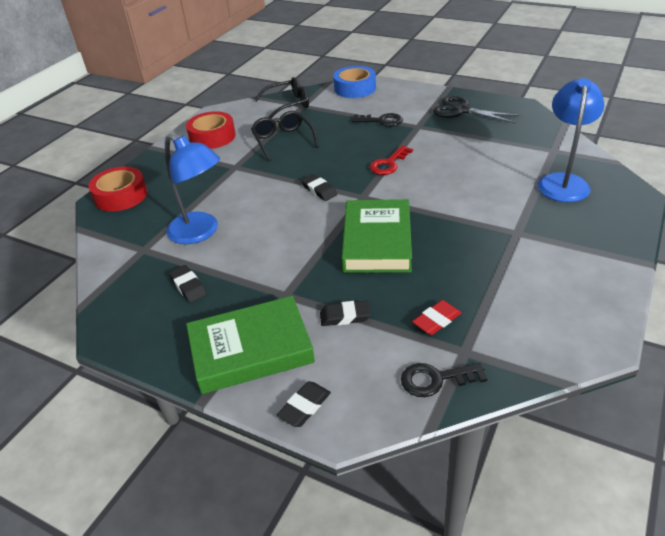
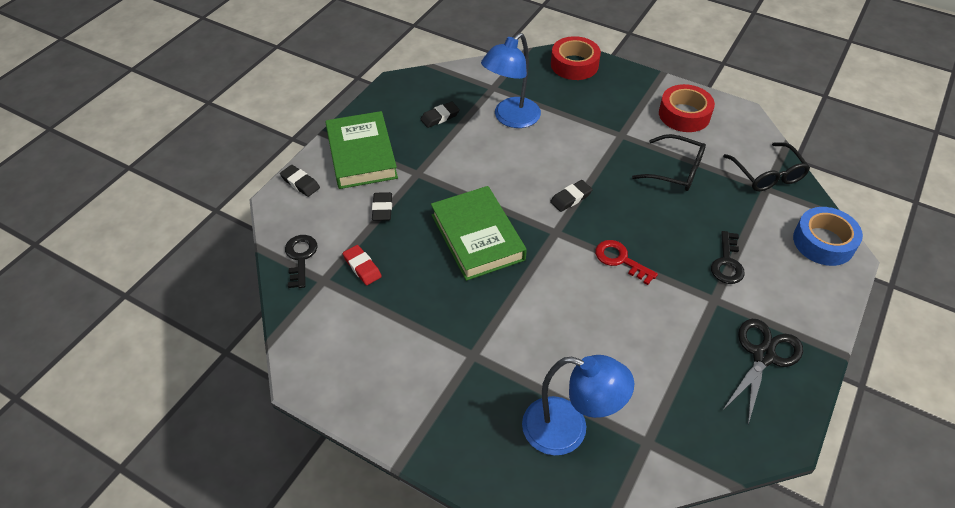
camera: 90 degrees right, 10 degrees up
(283, 140) = (675, 170): black glasses -> black glasses turned 45 degrees clockwise
(377, 241) = (477, 237): green book -> green book turned 60 degrees clockwise

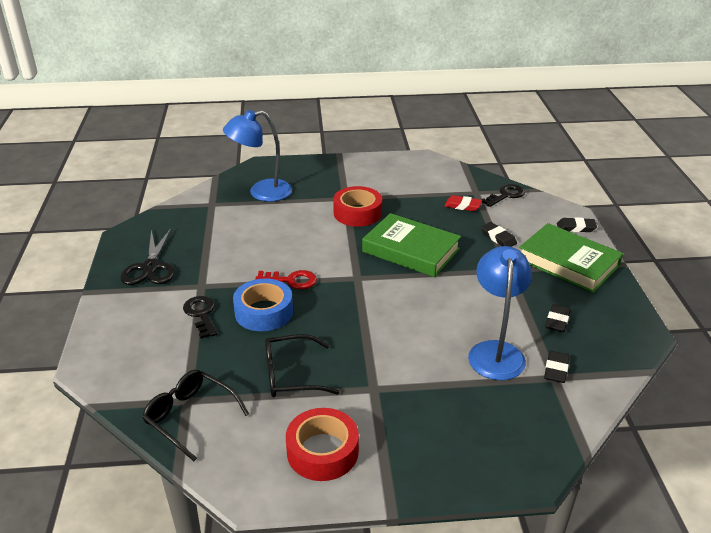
camera: 145 degrees right, 15 degrees down
(300, 257) = (506, 195): black key -> black key turned 90 degrees counterclockwise
(571, 198) = (368, 306): black eraser -> black eraser (556, 370)
(574, 65) = (508, 459): red tape -> red tape (357, 213)
(823, 242) = (113, 369): blue tape -> blue tape (264, 312)

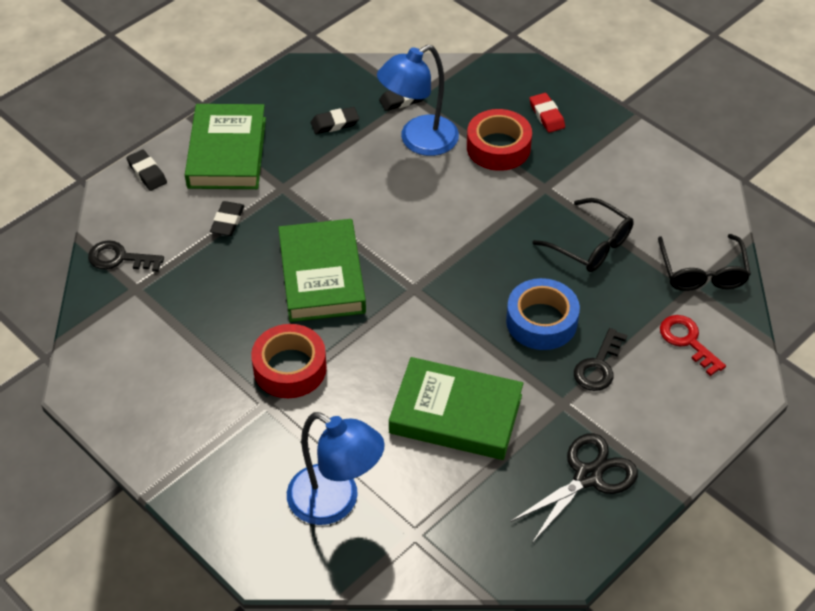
camera: 130 degrees left, 15 degrees up
(252, 247) = (455, 414): none -> green book
(291, 280) = (474, 336): red key -> red key (687, 341)
(322, 451) = (636, 177): red tape -> red tape (498, 147)
(463, 206) = (182, 283): red eraser -> red eraser (546, 115)

